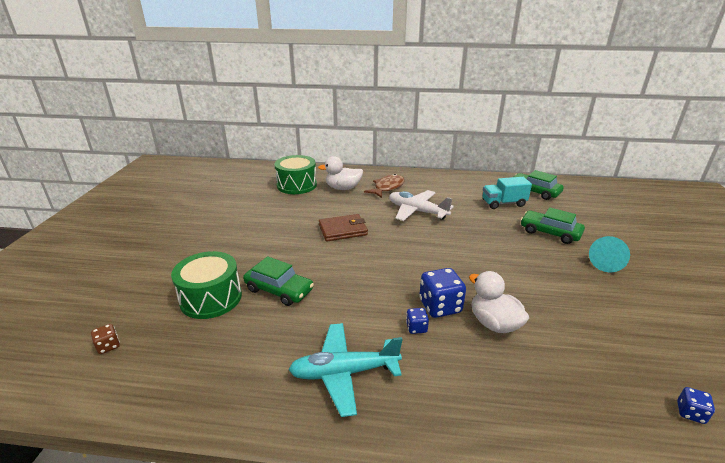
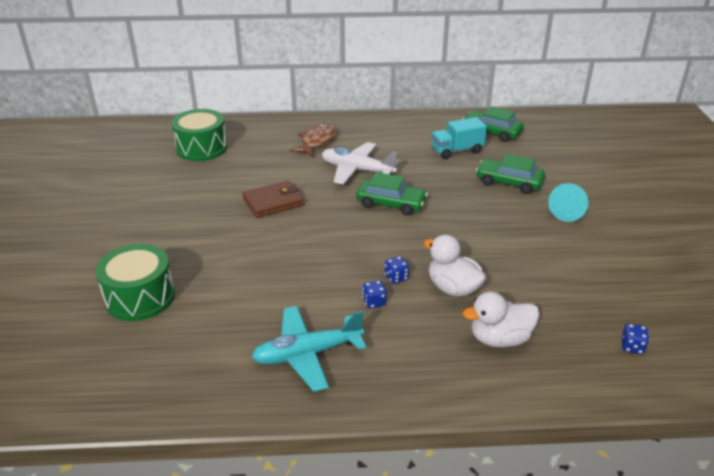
camera: 10 degrees left, 5 degrees up
(108, 346) = (42, 361): brown dice -> none
(279, 290) = (216, 279): green car -> green car (391, 204)
(343, 188) = (262, 147): white duck -> white duck (499, 339)
(440, 306) = (396, 277): blue dice -> blue dice, size x0.51

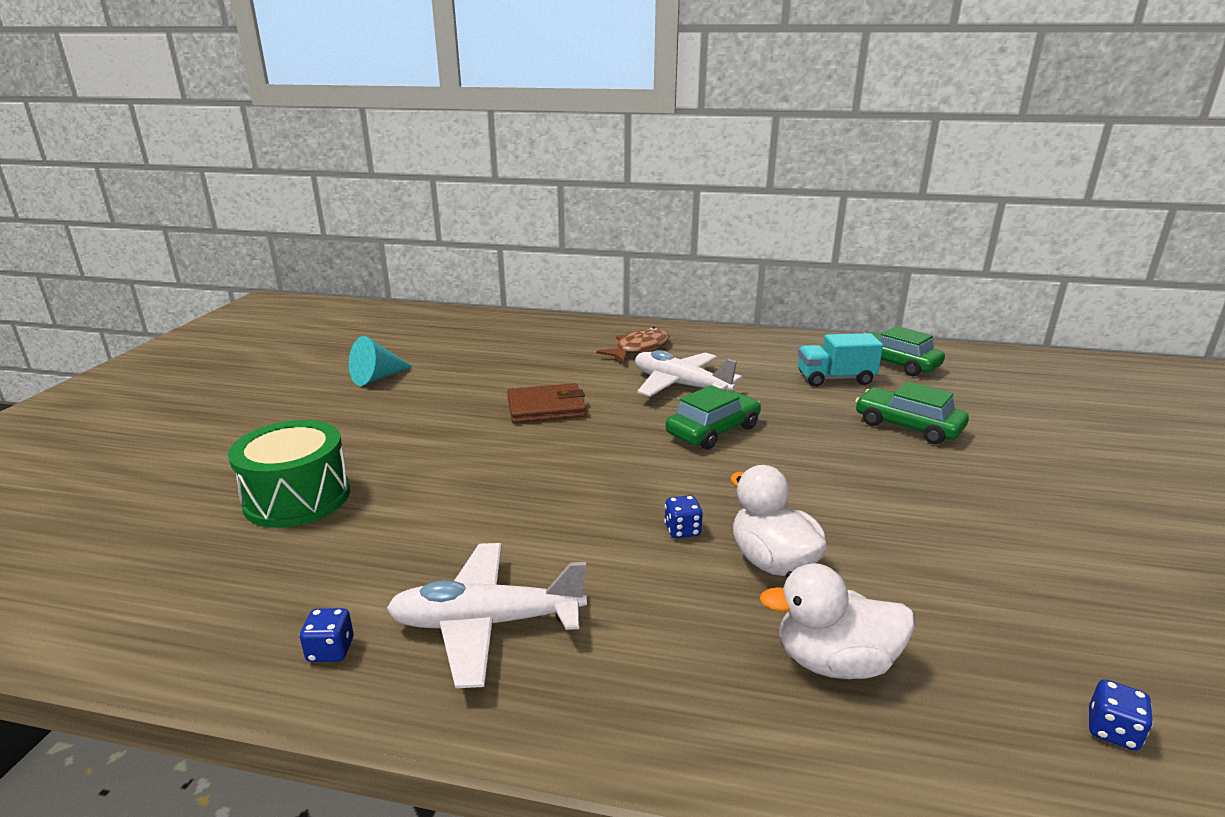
camera: 15 degrees right, 10 degrees down
(201, 148) = (488, 340): green drum -> none
(307, 354) = (487, 623): turquoise plane -> white plane
(374, 302) = (632, 561): blue dice -> blue dice (330, 650)
(391, 204) = (713, 430): green car -> green car turned 75 degrees counterclockwise
(567, 212) = (1002, 477): turquoise cone -> turquoise cone (377, 377)

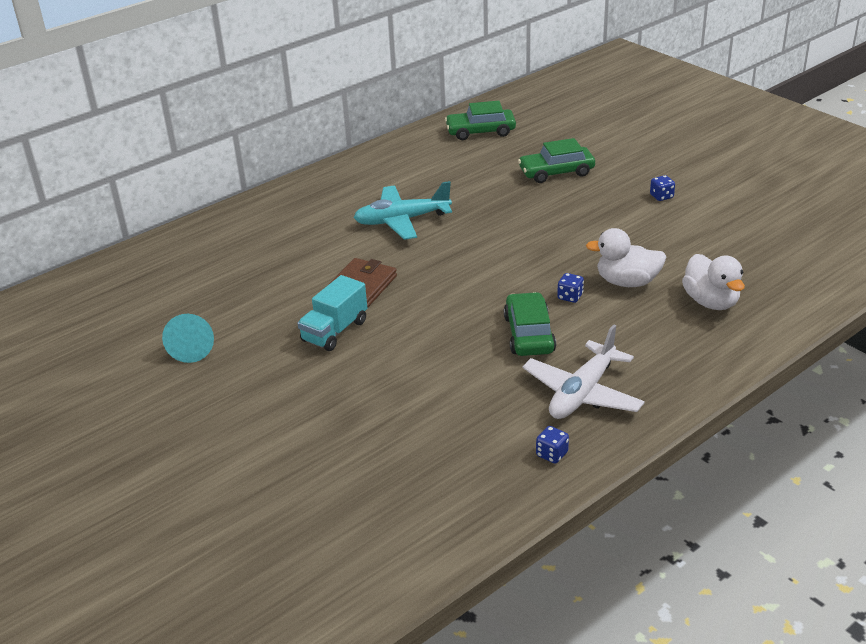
camera: 50 degrees left, 10 degrees up
(297, 498) = (359, 433): green drum -> none
(639, 349) = (319, 210): brown fish -> none
(680, 385) = (402, 220): white plane -> turquoise plane
(713, 430) = (478, 237): green car -> green car (529, 334)
(834, 662) = (711, 302): white duck -> white duck turned 60 degrees counterclockwise
(835, 379) = (472, 162): turquoise truck -> turquoise truck (335, 331)
(1112, 731) = (804, 259): blue dice -> blue dice (661, 196)

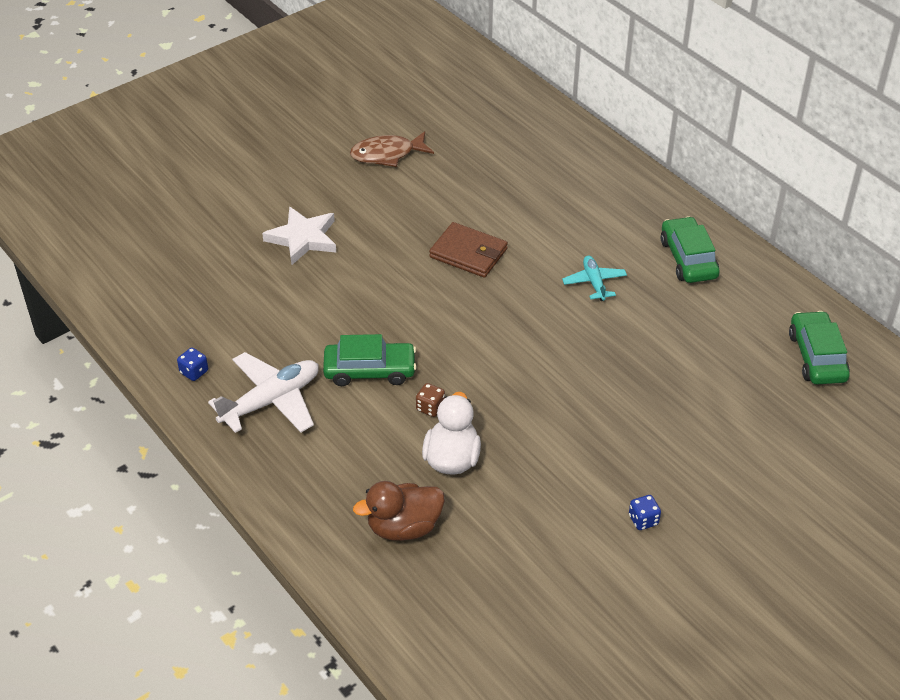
camera: 90 degrees right, 10 degrees up
(192, 348) = (387, 154): turquoise cone -> brown fish
(332, 396) = (303, 238): none -> white star
(335, 331) = (397, 237): turquoise truck -> none
(402, 220) = (594, 283): turquoise plane -> turquoise plane, size x0.57
(556, 172) = (707, 422): green car -> green car (688, 259)
(570, 297) = (430, 408): blue dice -> brown dice
(582, 393) = (271, 401): white plane -> white plane turned 105 degrees clockwise
(711, 302) = (404, 527): white duck -> brown duck

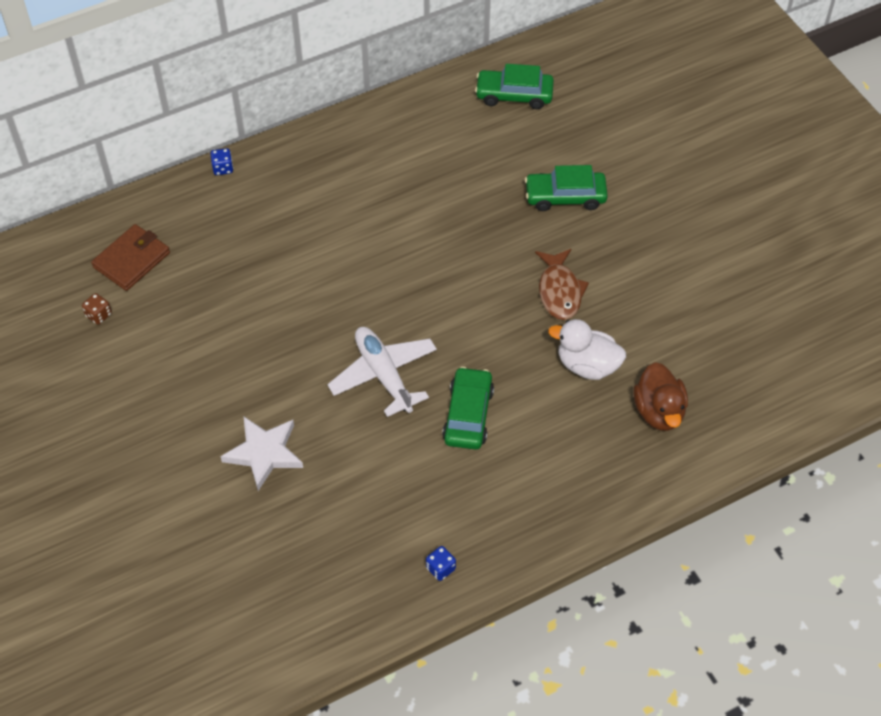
camera: 80 degrees left, 10 degrees up
(271, 401) = (493, 502): white plane -> white plane (384, 375)
(387, 154) = (150, 361): brown fish -> brown fish (559, 291)
(430, 408) = (524, 373): brown dice -> brown dice (99, 315)
(468, 253) = (325, 313): brown wallet -> brown wallet (132, 260)
(594, 283) = (391, 223): turquoise plane -> none
(643, 520) = (670, 245): blue dice -> blue dice (223, 168)
(688, 259) = (377, 150): green car -> green car (565, 196)

